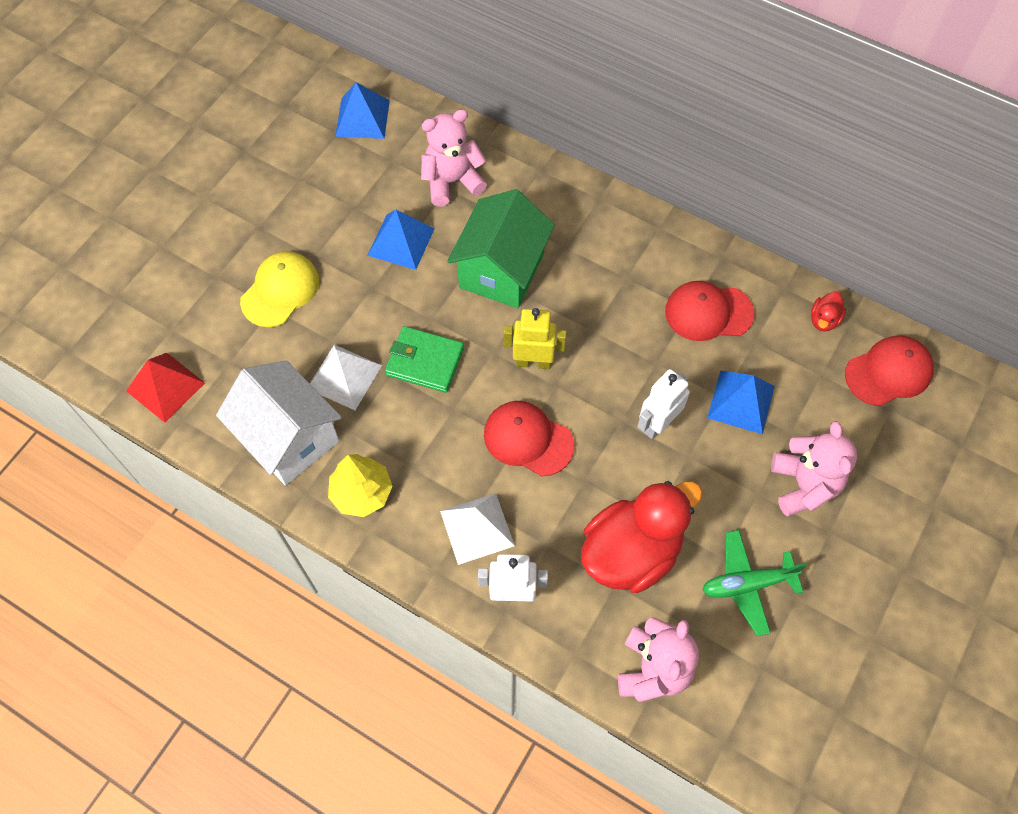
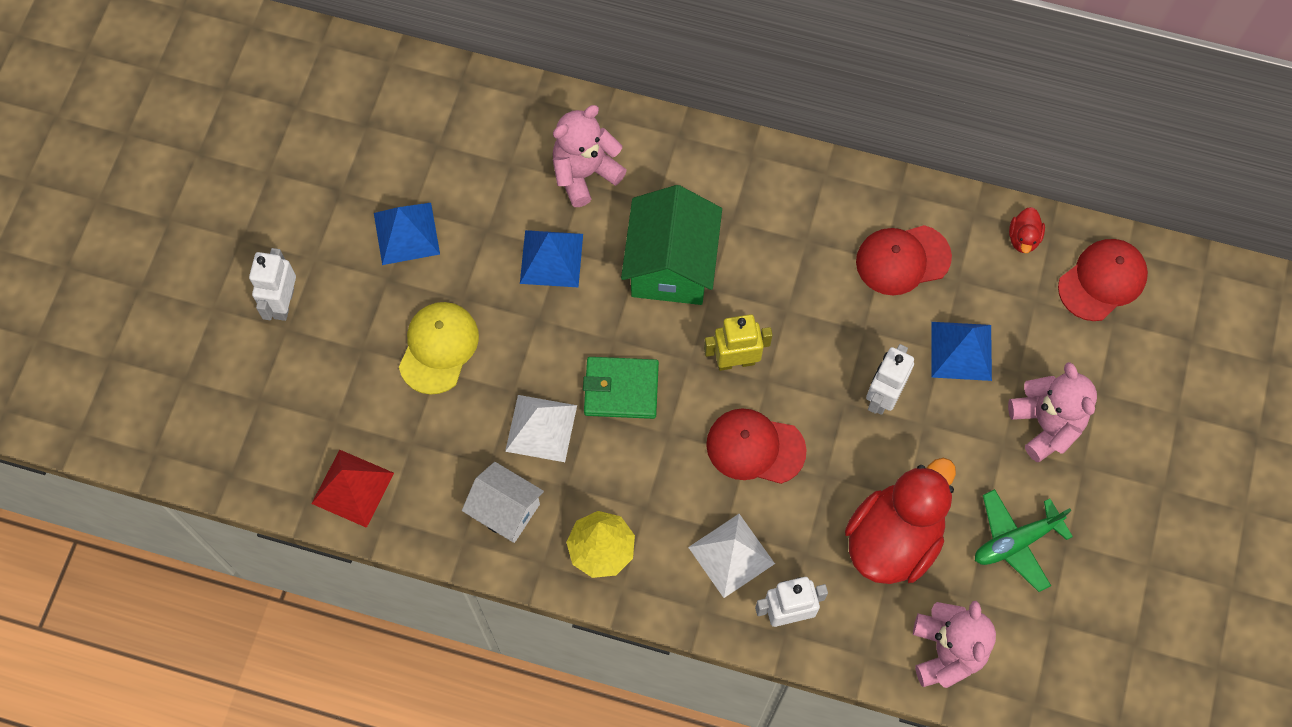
camera: 15 degrees left, 5 degrees up
(165, 225) = (283, 303): none -> white robot
(289, 438) = (505, 510): white house -> white house, size x0.63
(362, 118) = (460, 119): blue pyramid -> blue pyramid (406, 233)

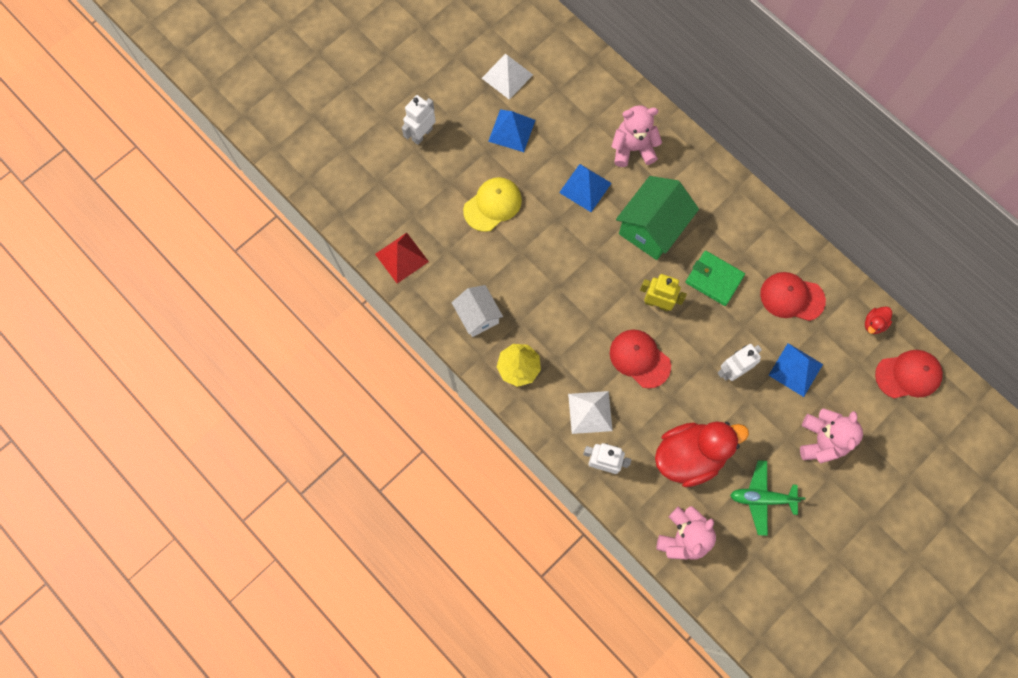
camera: 30 degrees right, 5 degrees up
(541, 428) = (524, 281): white pyramid -> white pyramid (507, 76)
(621, 389) = (582, 283): green wallet -> green wallet (714, 279)

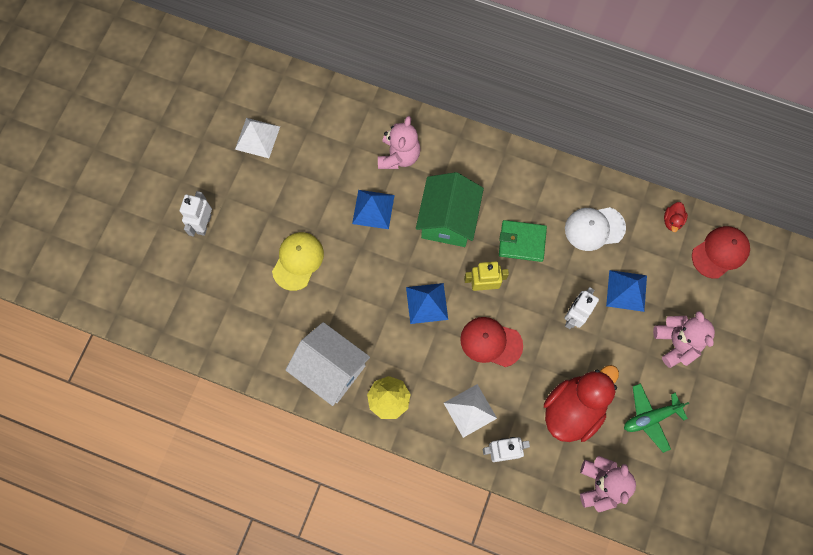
camera: 25 degrees left, 0 degrees up
(401, 257) = (237, 346): red pyramid -> none
(478, 316) = (331, 369): white house -> white house, size x1.58
(512, 130) = (284, 185): blue pyramid -> blue pyramid (427, 303)
(632, 149) = (399, 156): pink teddy bear -> pink teddy bear turned 135 degrees clockwise
(792, 297) = (594, 228): red cap -> white cap

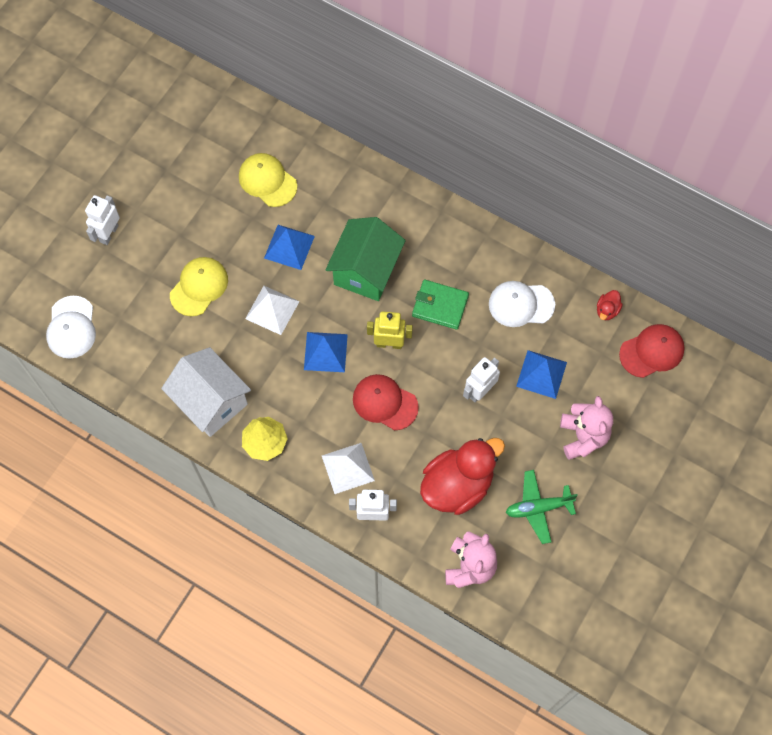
camera: 10 degrees right, 5 degrees down
(187, 320) = (71, 327): none -> white cap
(257, 137) = (182, 154): white pyramid -> white pyramid (272, 310)
(340, 150) = (267, 181): none -> yellow cap
(399, 156) = (328, 197): pink teddy bear -> none

